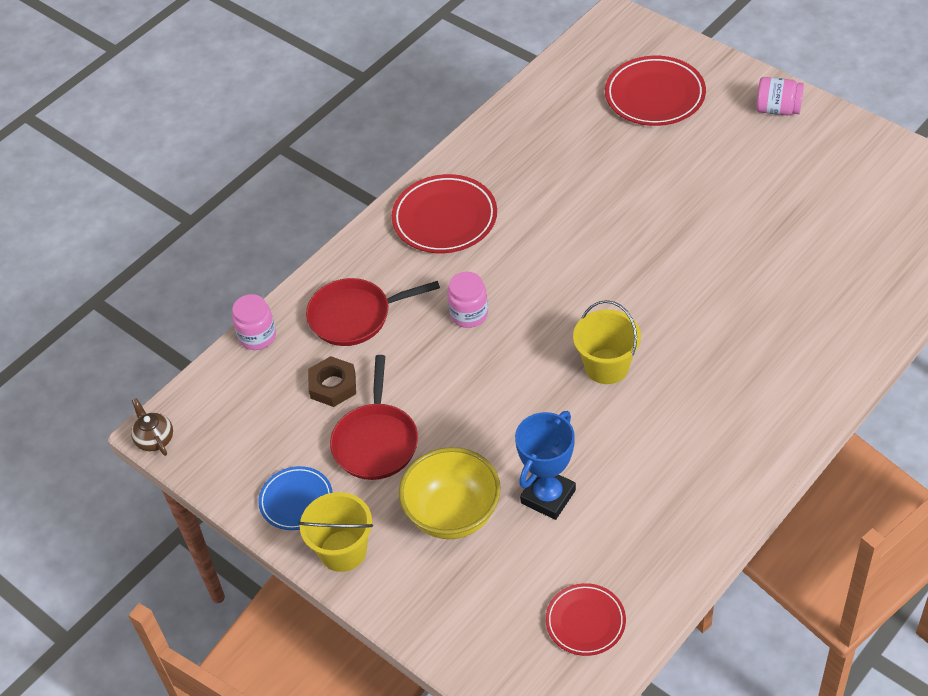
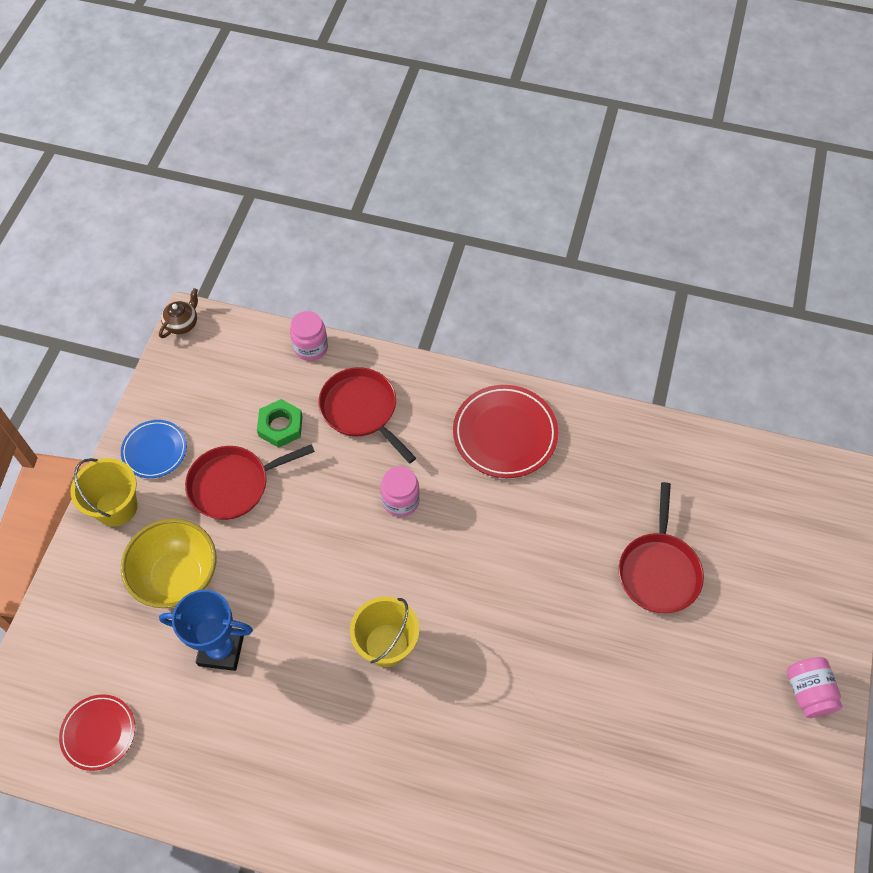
camera: 60 degrees right, 10 degrees up
(333, 385) = (280, 426): brown nut -> green nut
(632, 160) = (658, 571): none -> red pan
(655, 95) = (760, 559): red plate -> none

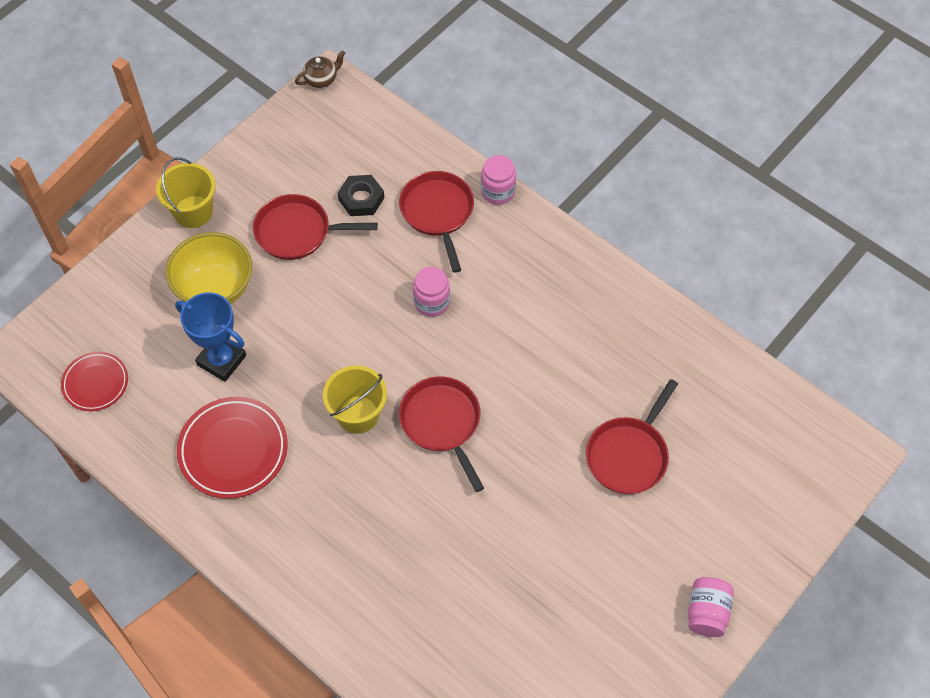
camera: 25 degrees right, 0 degrees up
(155, 451) = (246, 178): blue plate -> none
(280, 426) = (361, 199): green nut -> black nut
(311, 347) = (421, 141): pink jar -> pink jar (498, 191)
(472, 617) = (442, 423): none -> red pan
(505, 434) = (554, 283): red plate -> red plate (233, 450)

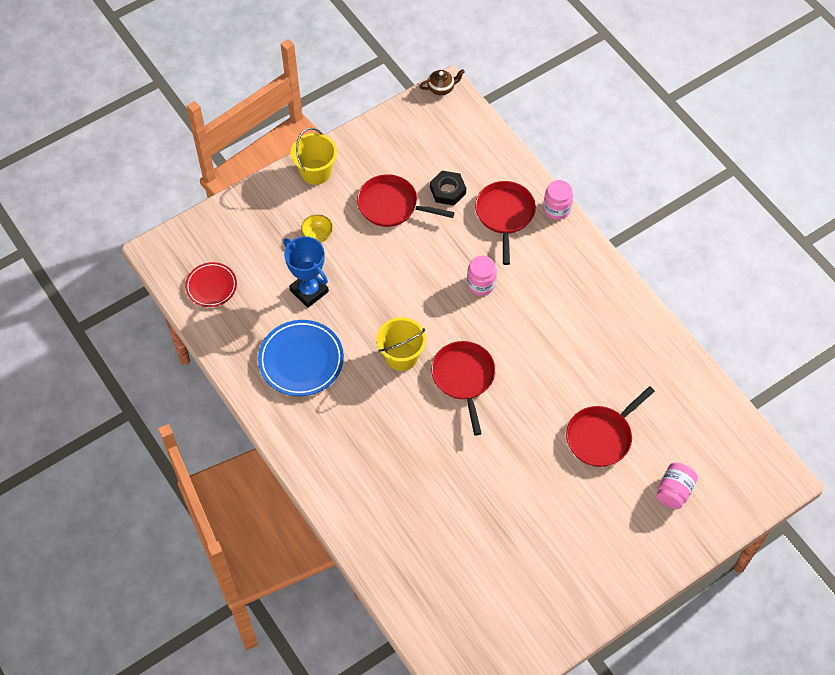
camera: 15 degrees right, 0 degrees up
(215, 289) = (317, 235): yellow bowl -> yellow bowl, size x0.47
(233, 450) = (301, 360): red plate -> blue plate
(707, 613) = (627, 568): pink jar -> pink jar (674, 491)

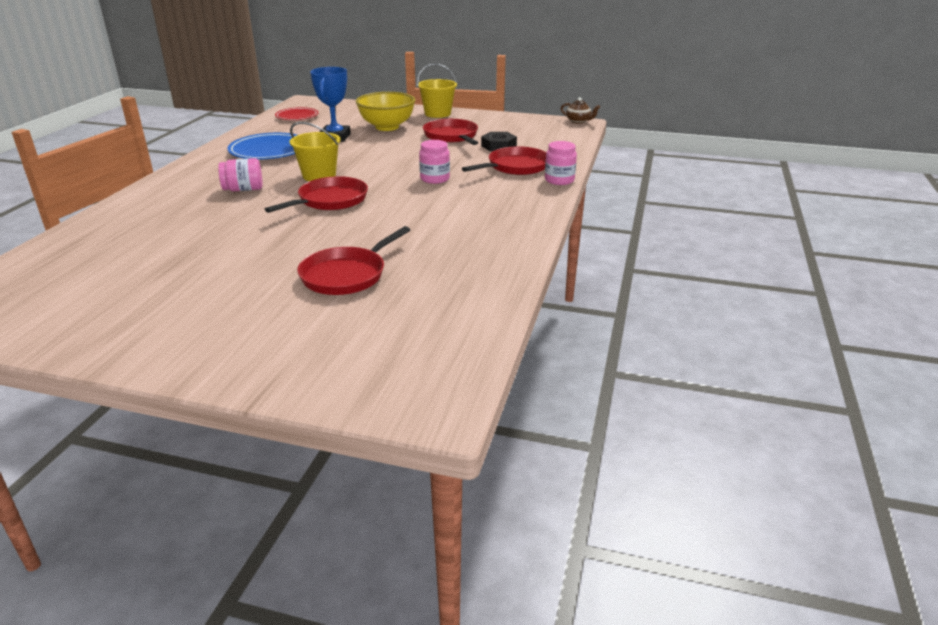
camera: 50 degrees right, 30 degrees down
(317, 235) = (387, 127): yellow bowl -> yellow bowl, size x2.12
(601, 436) = (347, 275): red pan -> red pan turned 60 degrees counterclockwise
(674, 491) = (325, 340): pink jar -> pink jar (243, 189)

